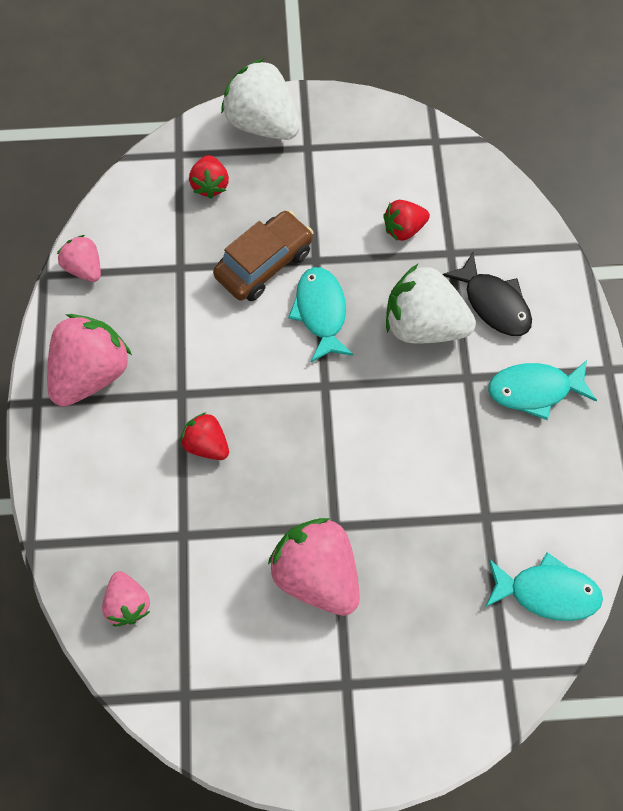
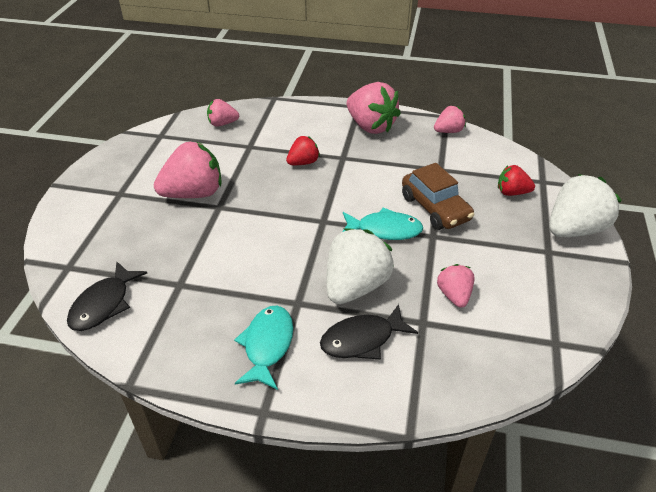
camera: 105 degrees right, 25 degrees down
(403, 229) = (454, 295): red strawberry -> pink strawberry
(546, 591) = (104, 304): turquoise fish -> black fish

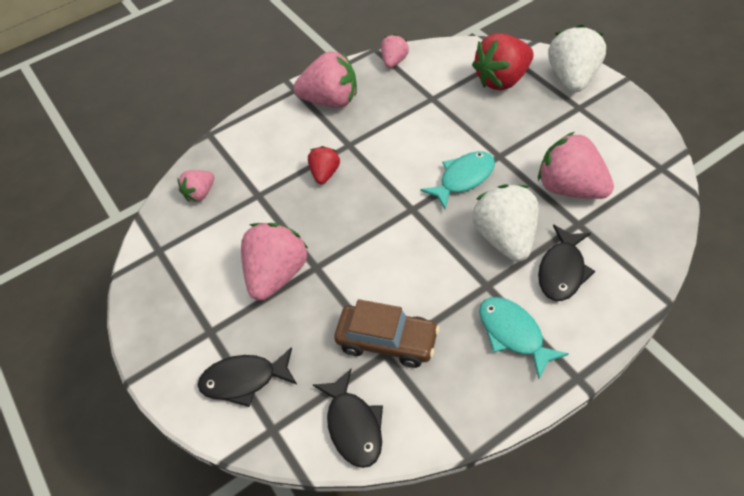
camera: 40 degrees left, 10 degrees up
(96, 231) = (244, 380): none -> black fish
(435, 208) = (472, 133): brown car -> brown car (387, 341)
(454, 295) = (570, 188): pink strawberry -> pink strawberry, size x1.83
(512, 192) = (502, 80): red strawberry -> red strawberry, size x1.83

